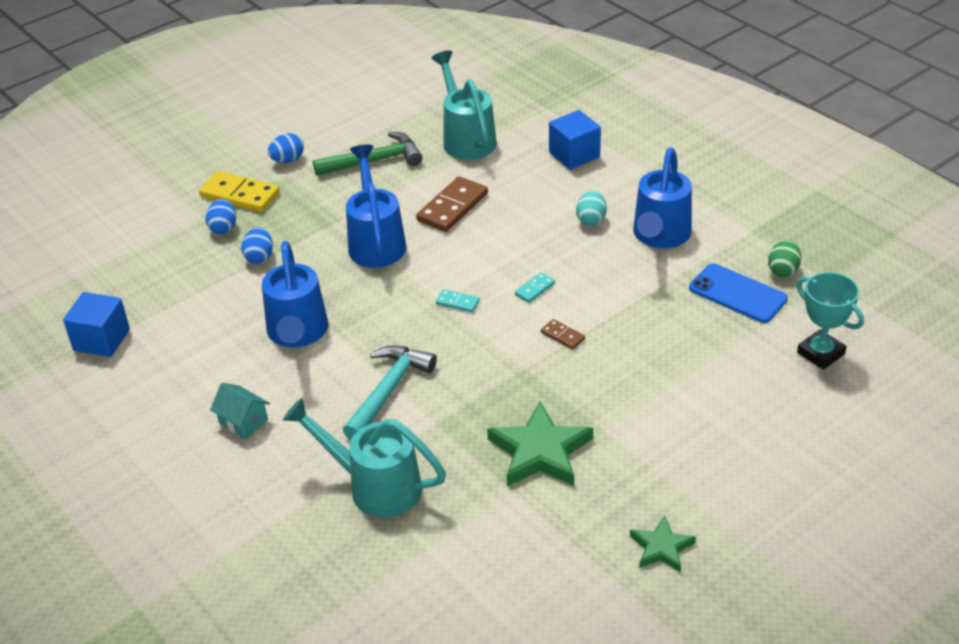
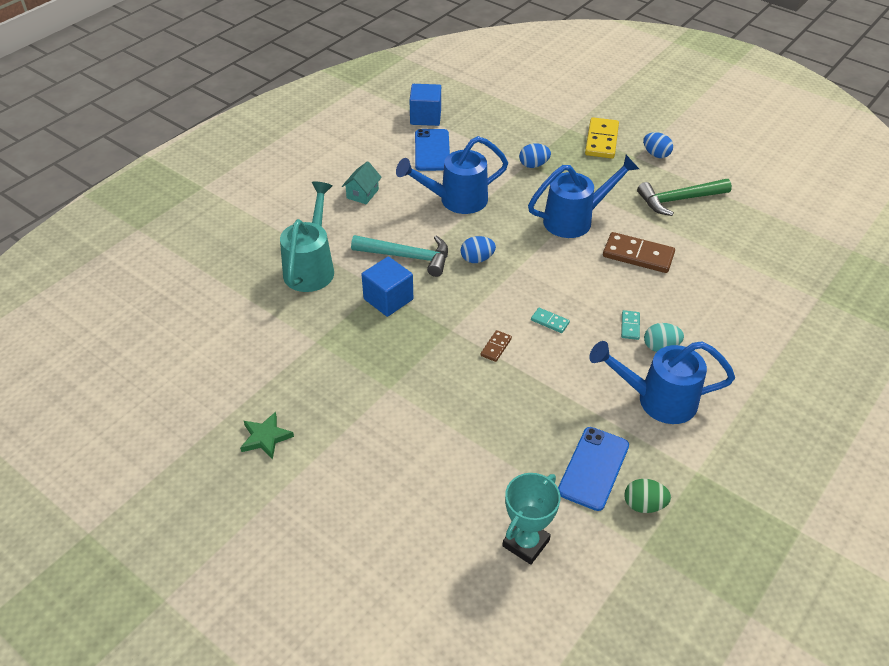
camera: 75 degrees right, 5 degrees up
(182, 343) = (432, 150): none -> blue phone
(223, 228) = (559, 141): blue egg -> blue egg (477, 259)
(374, 161) = (679, 200): green hammer -> green hammer turned 105 degrees clockwise
(457, 302) = (517, 277): turquoise domino -> turquoise domino (630, 326)
(466, 138) = (740, 248): turquoise watering can -> none
(540, 451) = (359, 351): green star -> none
(574, 155) = (754, 323): blue cube -> blue cube (388, 299)

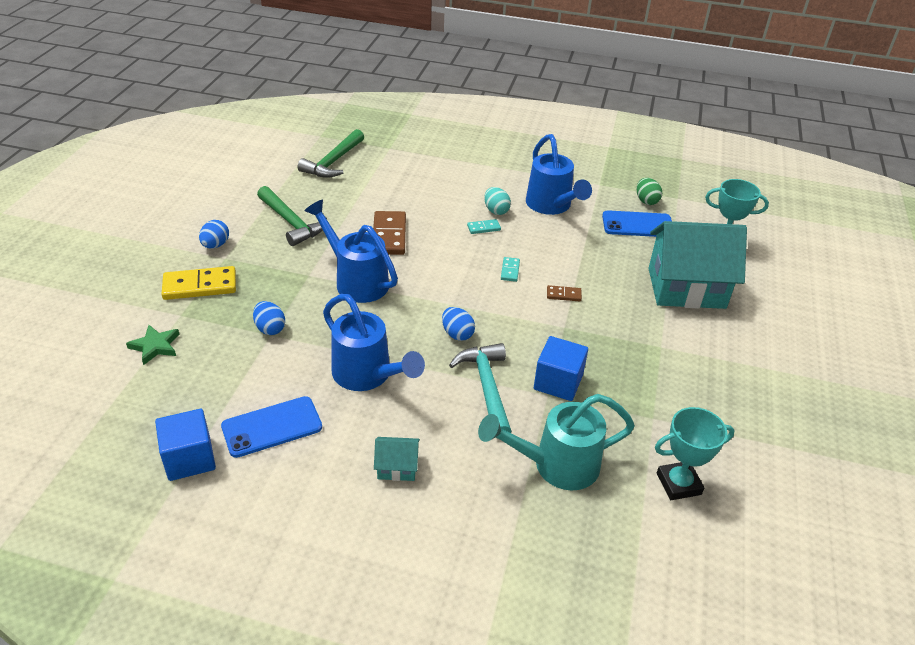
camera: 115 degrees left, 5 degrees down
(248, 325) = (678, 484): none -> turquoise trophy
(265, 437) = (782, 408): green star -> green star (155, 346)
(460, 454) = (686, 288): none -> turquoise house
(790, 248) = (333, 162): none -> green hammer

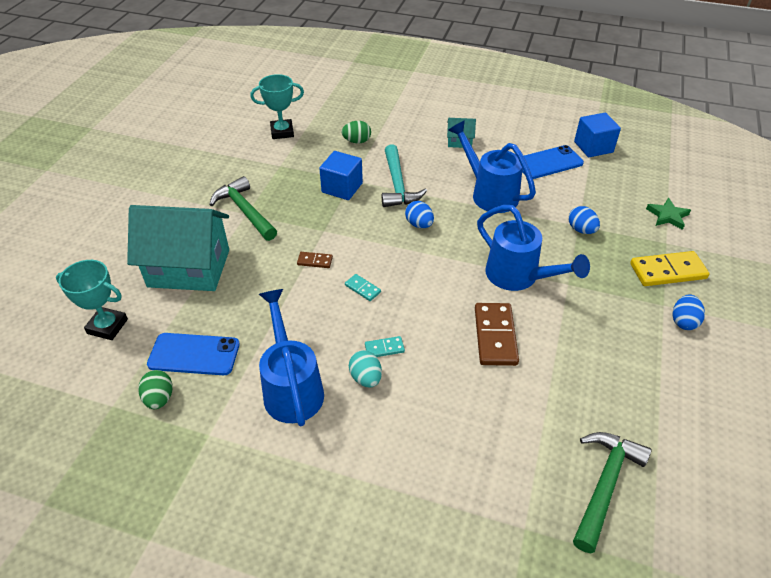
camera: 175 degrees left, 5 degrees up
(291, 222) = (615, 356): green hammer -> green hammer (244, 211)
(510, 270) = (362, 288): turquoise domino -> turquoise domino turned 60 degrees counterclockwise
(556, 465) = (357, 141): turquoise watering can -> green egg

